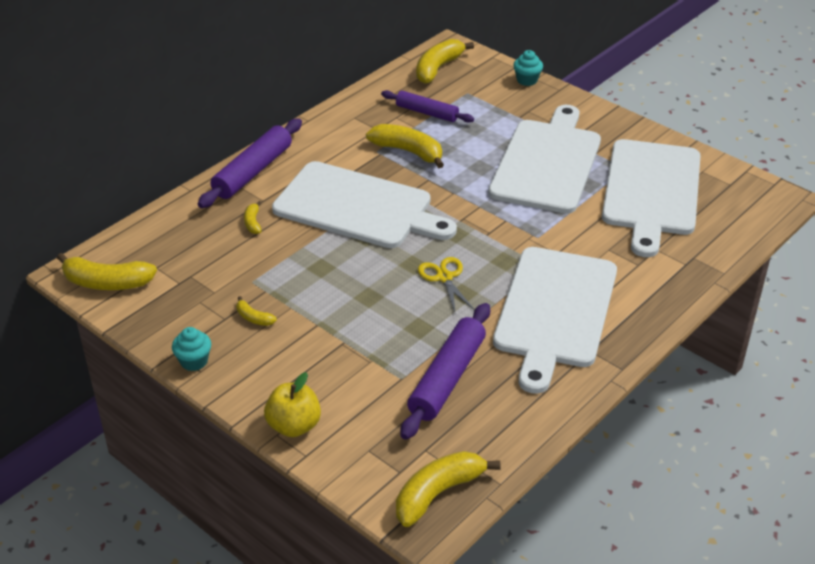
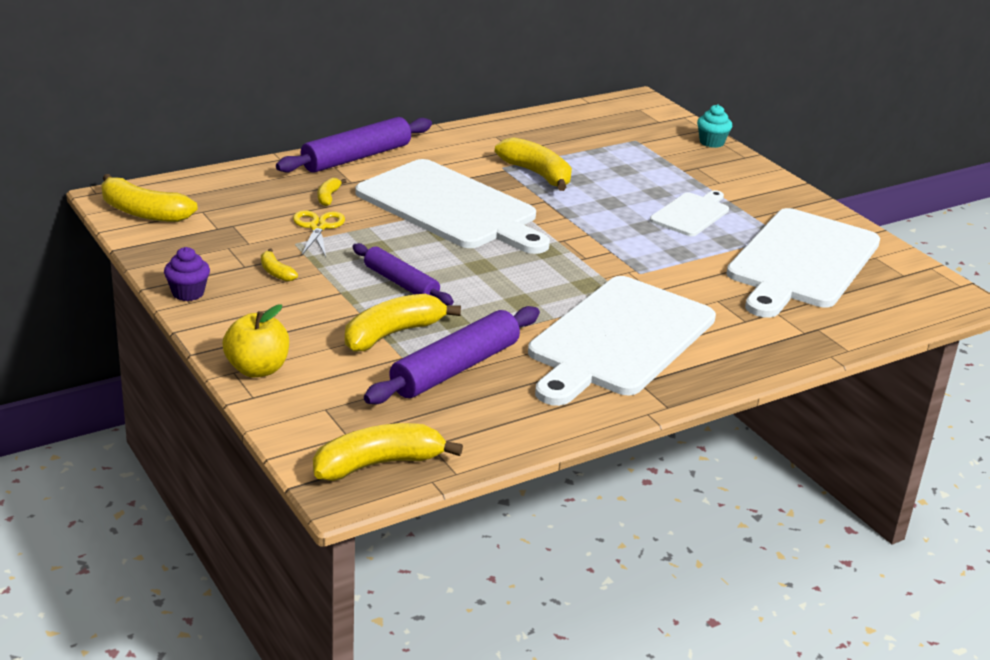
camera: 15 degrees right, 10 degrees down
(194, 361) = (188, 293): turquoise cupcake -> purple cupcake
(427, 113) = (579, 147): purple rolling pin -> purple rolling pin (401, 283)
(438, 68) = (615, 115): yellow banana -> yellow banana (392, 334)
(444, 277) = (509, 284): yellow scissors -> yellow scissors (318, 227)
(547, 163) = (691, 214): white cutting board -> white cutting board, size x0.49

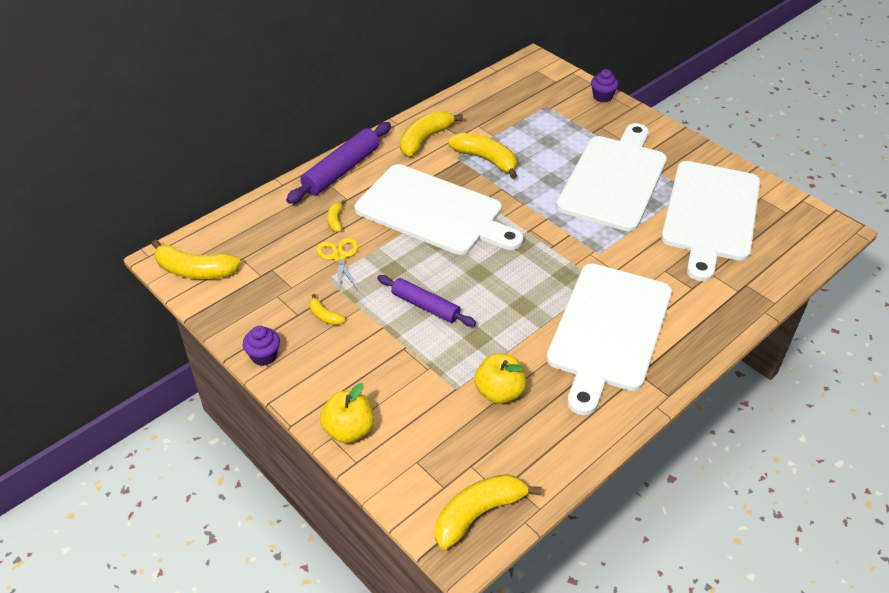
camera: 10 degrees left, 15 degrees up
(392, 334) = (438, 365): yellow banana -> yellow banana (425, 139)
(455, 368) = (499, 392): purple rolling pin -> yellow apple
(691, 214) = (614, 179): white cutting board -> white cutting board, size x2.03
(711, 142) = (602, 97): turquoise cupcake -> purple cupcake

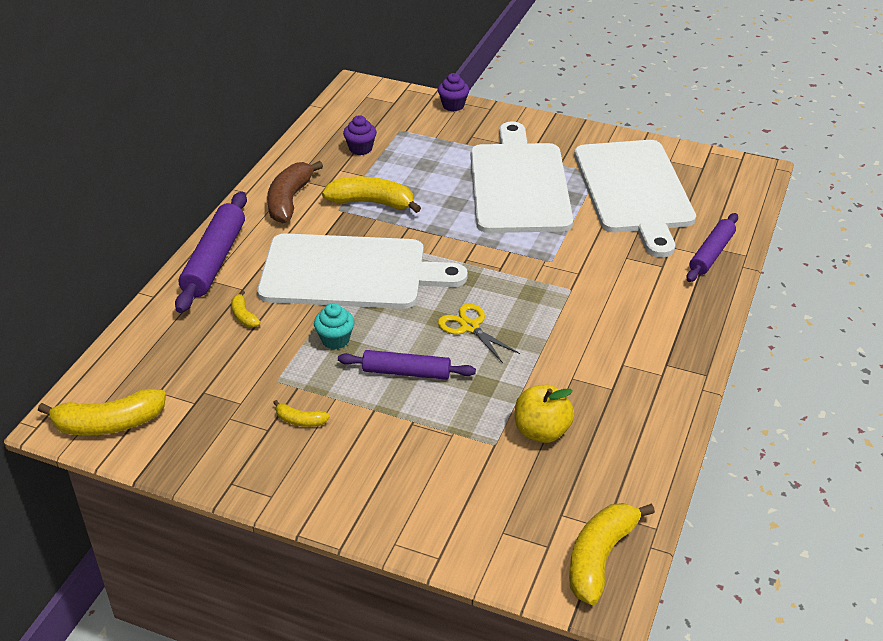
camera: 25 degrees left, 5 degrees down
(264, 356) = (258, 487): purple cupcake -> purple cupcake (360, 149)
(339, 257) = (275, 353): yellow scissors -> yellow scissors (470, 327)
(349, 430) = (408, 528): yellow apple -> none
(389, 262) = (335, 340): none -> turquoise cupcake
(425, 139) = (289, 200): yellow banana -> brown banana
(608, 330) = (609, 333): white cutting board -> none
(743, 291) = (711, 254): none -> purple rolling pin

